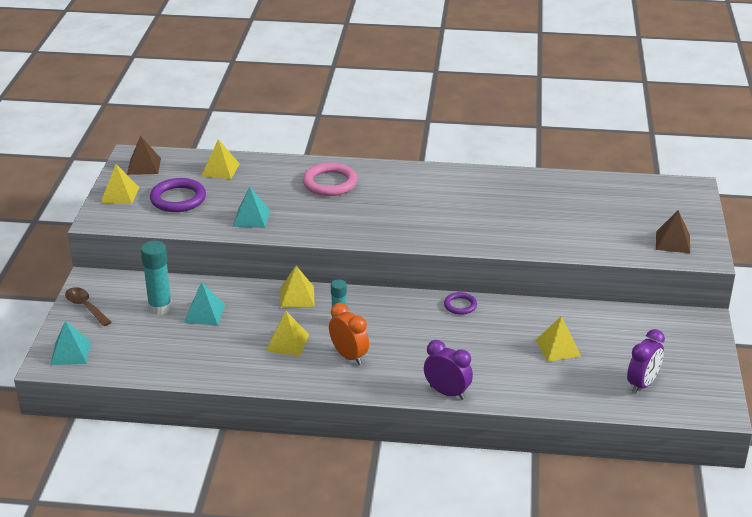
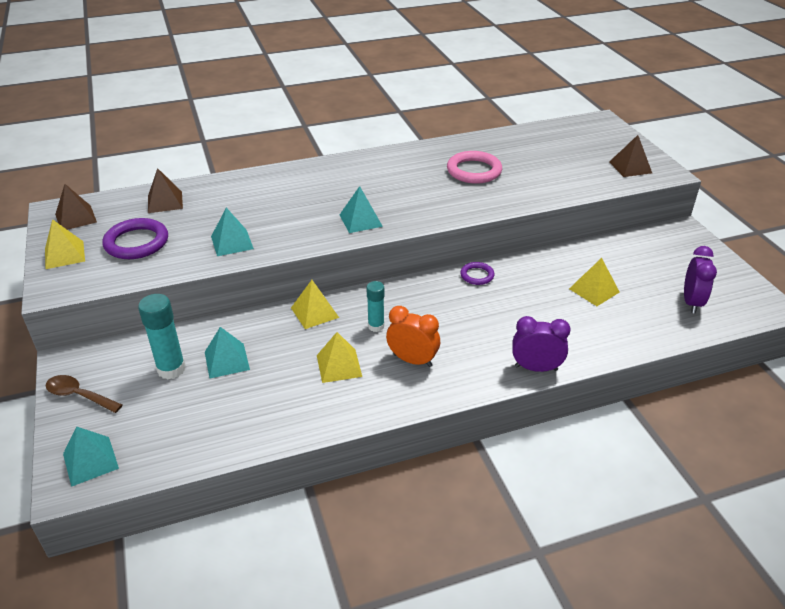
camera: 25 degrees left, 5 degrees up
(220, 169) = (165, 202): yellow pyramid -> brown pyramid
(330, 183) = (288, 189): pink ring -> pink ring (474, 171)
(370, 227) = (360, 220): none -> turquoise pyramid

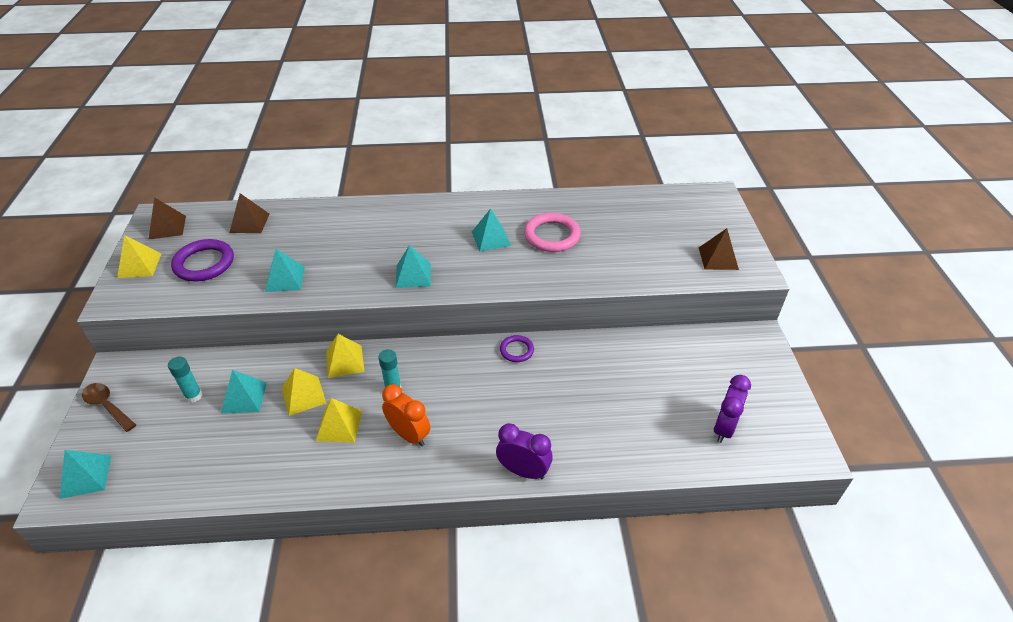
camera: 15 degrees right, 5 degrees up
(171, 369) = (194, 396): turquoise glue stick -> turquoise glue stick, size x0.63
(418, 181) = (491, 238): none -> turquoise pyramid
(594, 290) = (627, 392): yellow pyramid -> yellow pyramid (303, 395)

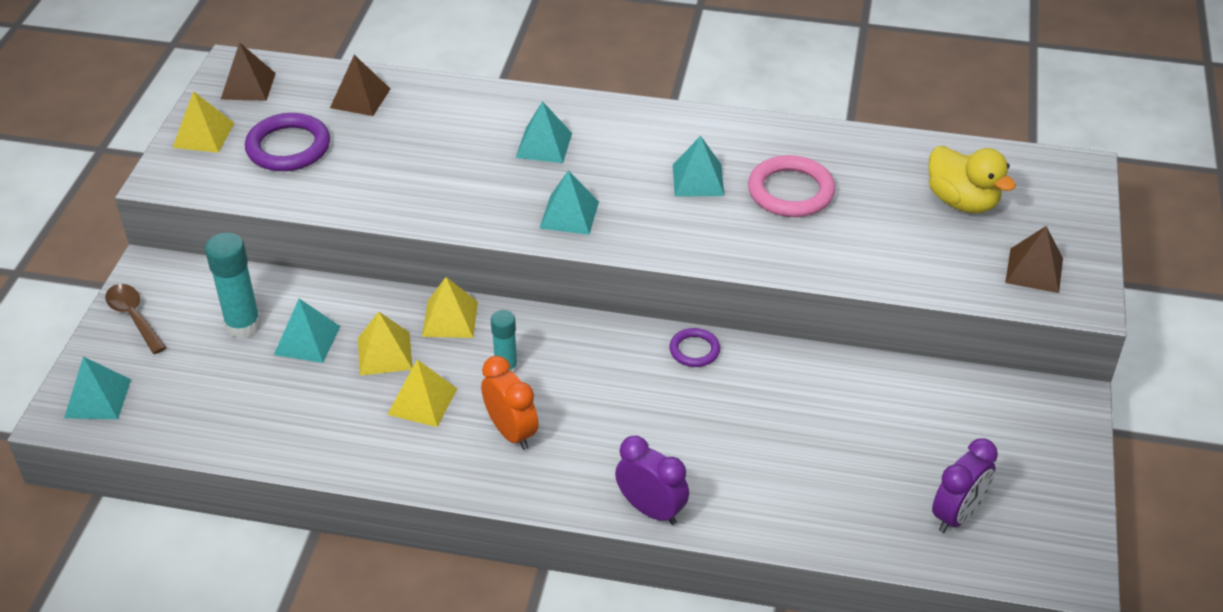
camera: 15 degrees right, 0 degrees up
(194, 396) = (243, 326): turquoise glue stick -> turquoise glue stick, size x1.58
(285, 279) = (392, 188): turquoise pyramid -> turquoise pyramid (544, 145)
(658, 224) = (962, 201): none -> yellow duck

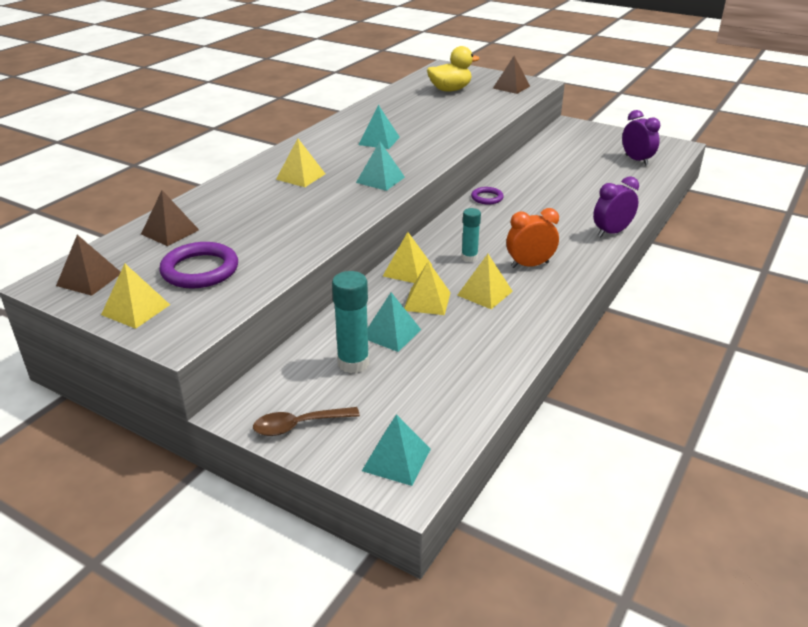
camera: 70 degrees left, 10 degrees down
(544, 145) = (301, 176): turquoise pyramid -> yellow pyramid
(791, 191) = (410, 121): pink ring -> none

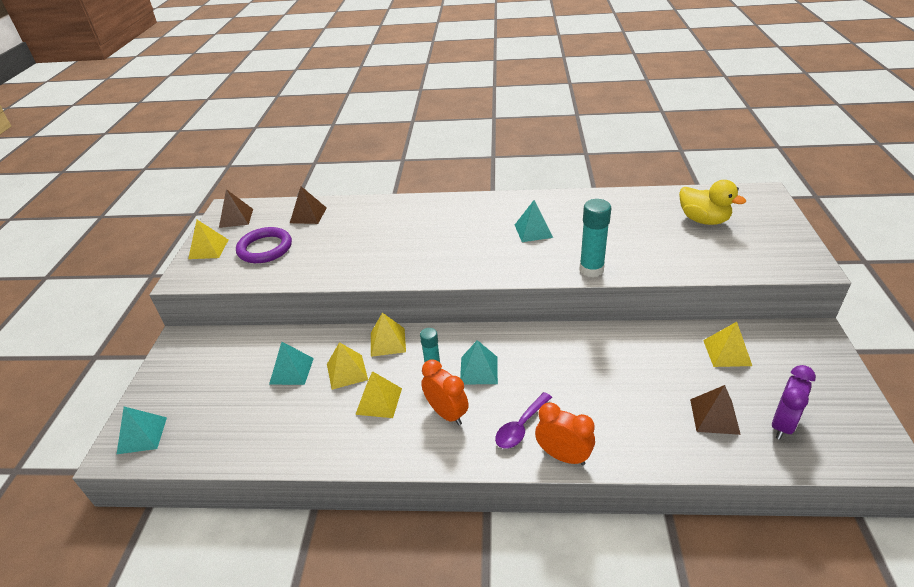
camera: 65 degrees right, 5 degrees up
(298, 425) = (168, 373): brown spoon -> none
(301, 176) = (430, 225): yellow pyramid -> yellow pyramid (727, 352)
(353, 363) = (246, 367): turquoise glue stick -> turquoise glue stick (591, 269)
(380, 179) = (457, 262): turquoise pyramid -> turquoise pyramid (479, 370)
(487, 198) = (557, 338): purple ring -> none
(511, 87) = (769, 252): brown pyramid -> brown pyramid (714, 416)
(570, 239) = (521, 427): none -> purple spoon
(611, 232) = (563, 456): purple clock -> orange clock

